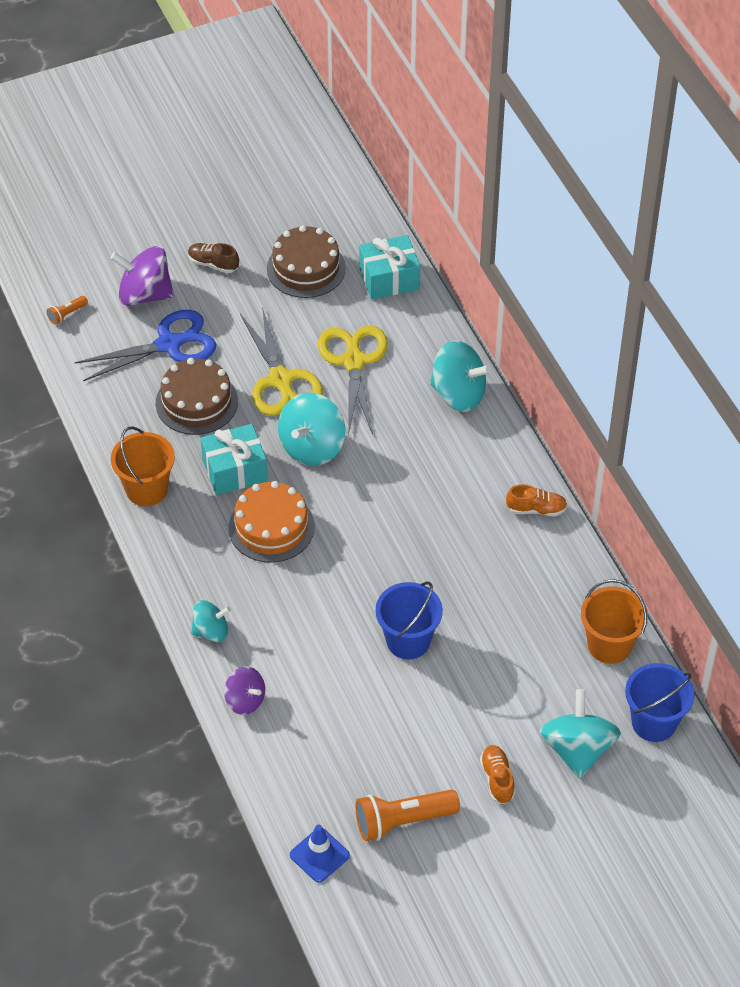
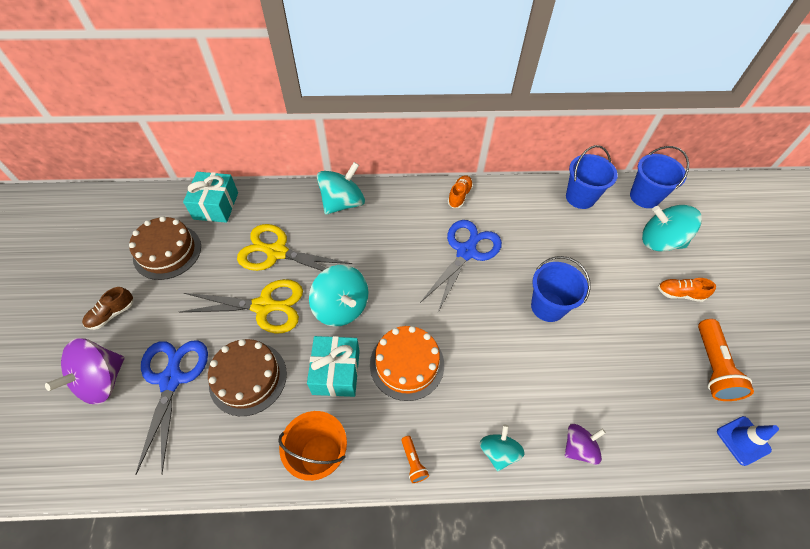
camera: 70 degrees left, 5 degrees up
(67, 314) = (71, 462): orange flashlight -> orange flashlight (413, 462)
(448, 540) = (466, 251): none -> blue scissors
(609, 645) = (580, 197): orange bucket -> blue bucket

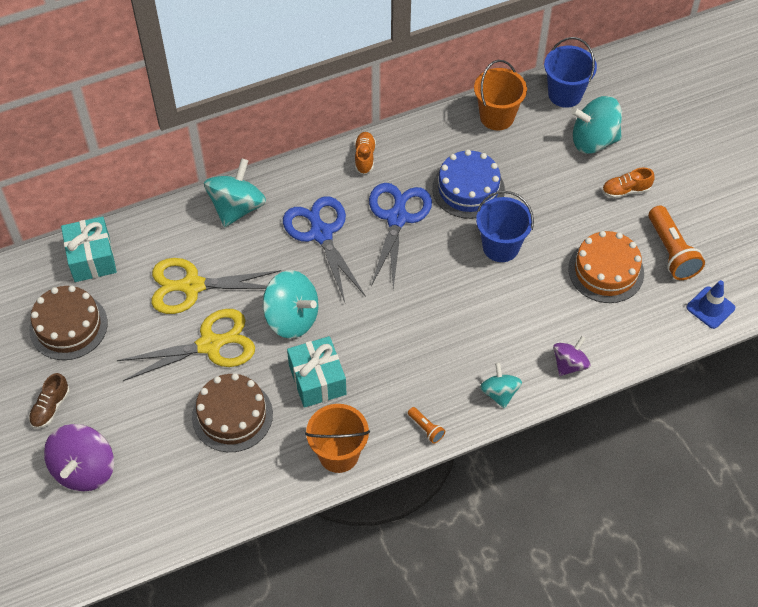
camera: 20 degrees left, 0 degrees up
(171, 379) = (155, 443): blue scissors -> blue scissors (321, 233)
(407, 364) = (383, 348): orange cake -> orange cake (606, 271)
(536, 247) = (468, 189): none -> blue cake
(580, 197) = (497, 117): blue bucket -> orange bucket

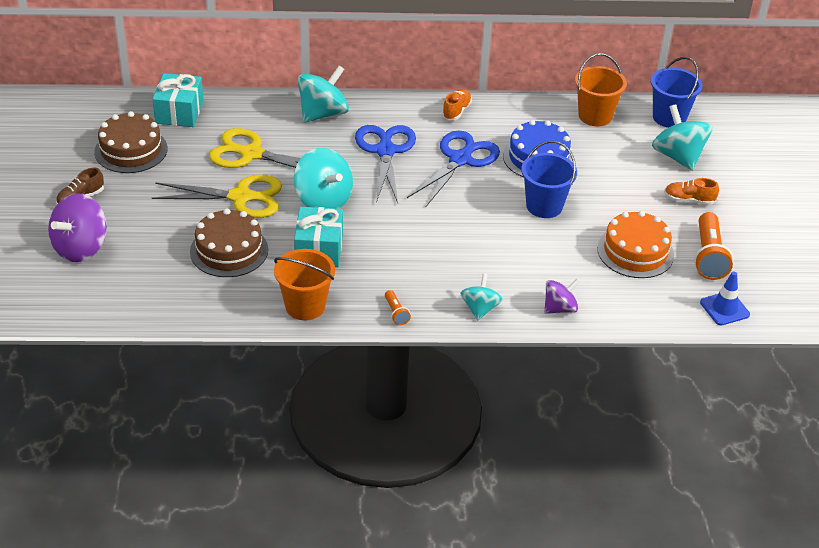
camera: 20 degrees right, 15 degrees down
(593, 140) = (678, 156): turquoise spinning top -> turquoise spinning top turned 45 degrees clockwise

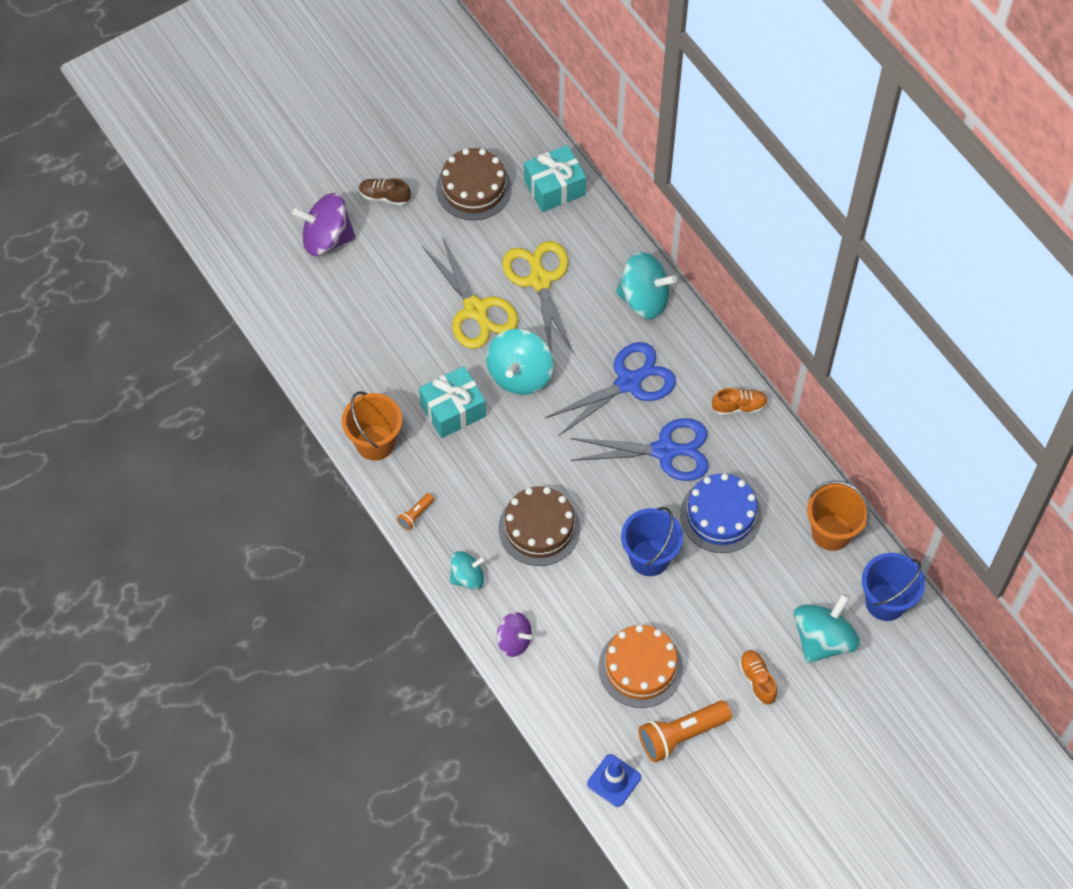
camera: 60 degrees right, 20 degrees up
(229, 250) = (401, 345): brown cake -> brown cake (539, 528)

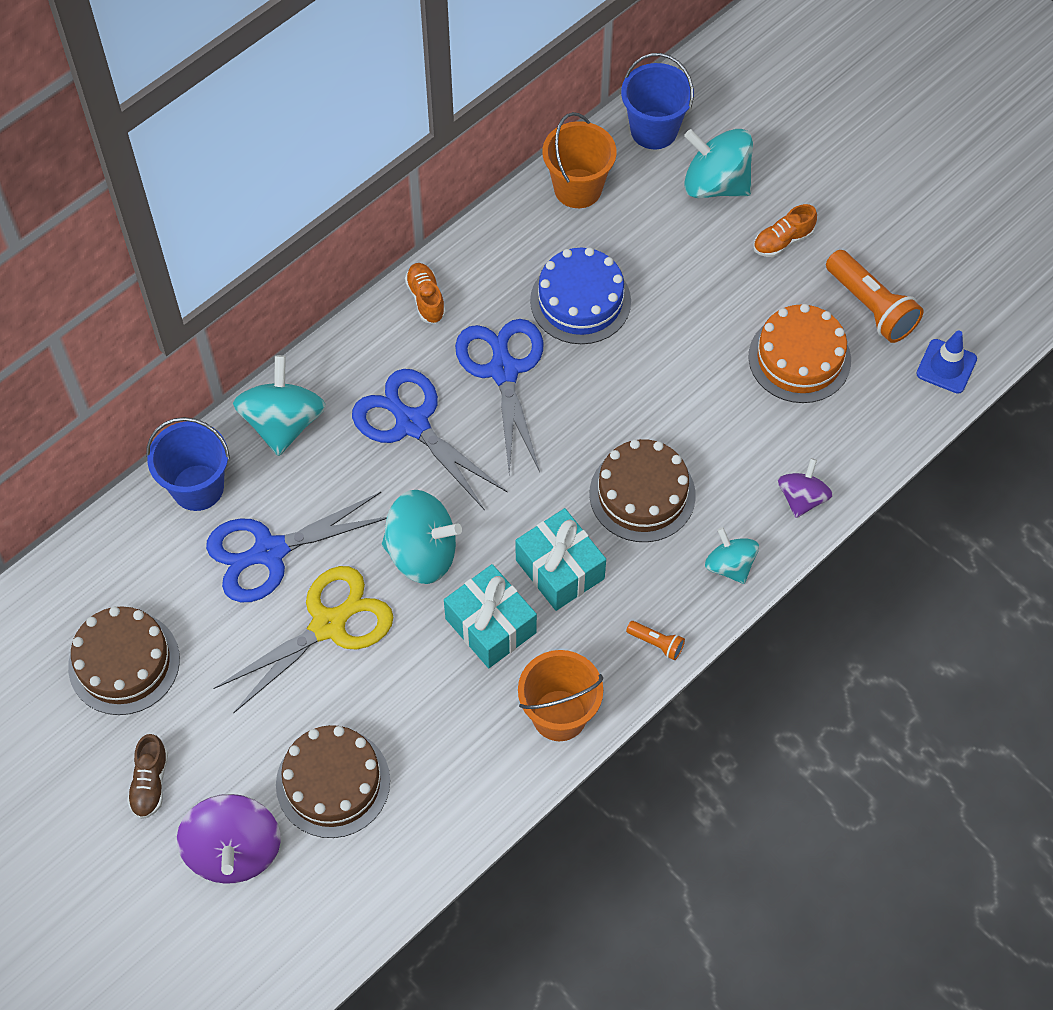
camera: 100 degrees left, 0 degrees up
(359, 299) = (333, 782): none -> brown cake
(539, 280) = (269, 552): yellow scissors -> blue scissors
(554, 187) = (113, 557): turquoise gift -> turquoise gift (560, 569)
(649, 557) = (654, 368): blue bucket -> blue bucket (198, 487)

